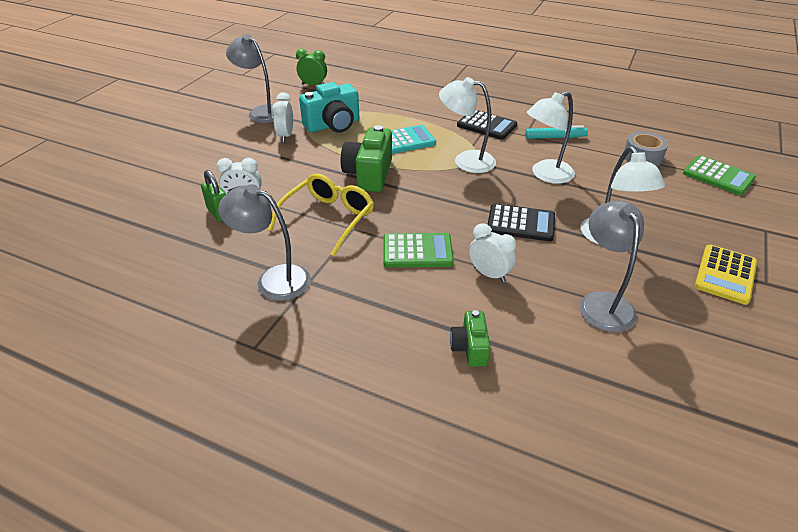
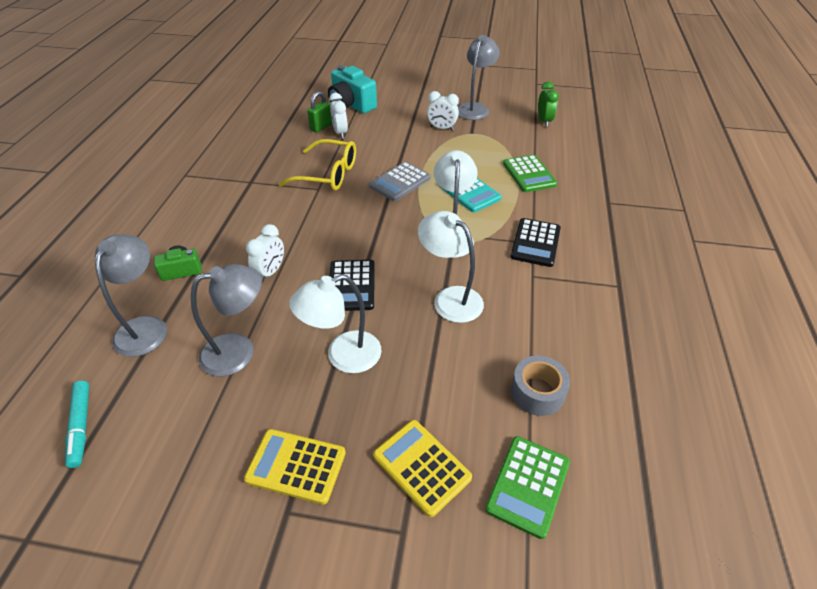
camera: 75 degrees right, 5 degrees up
(273, 279) = (251, 166): grey lamp -> grey lamp (146, 327)
(285, 136) = (442, 128): white clock -> white clock turned 150 degrees counterclockwise
(333, 125) = (474, 147): turquoise camera -> turquoise camera (351, 105)
(369, 174) = (400, 182): green camera -> grey calculator
(417, 251) = (295, 227): green calculator -> green calculator (529, 174)
(555, 137) = (541, 302): turquoise marker -> turquoise marker (81, 426)
(713, 214) = (421, 466): none -> yellow calculator

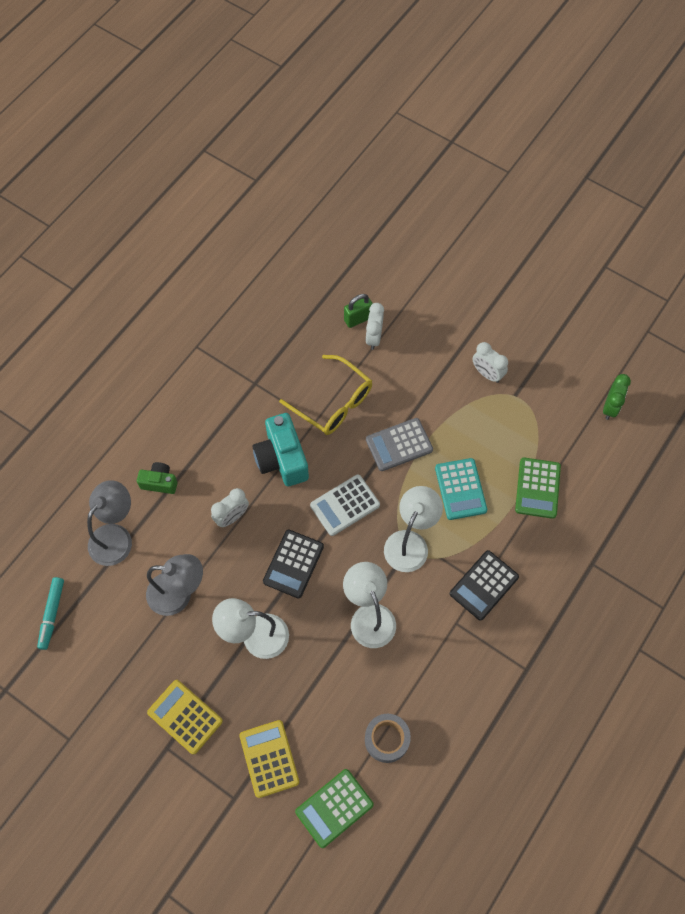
camera: 25 degrees right, 20 degrees up
(351, 105) = (407, 289): turquoise camera -> turquoise camera (282, 459)
(377, 231) = (345, 505): none -> white calculator
(474, 108) = (544, 351): grey lamp -> none

